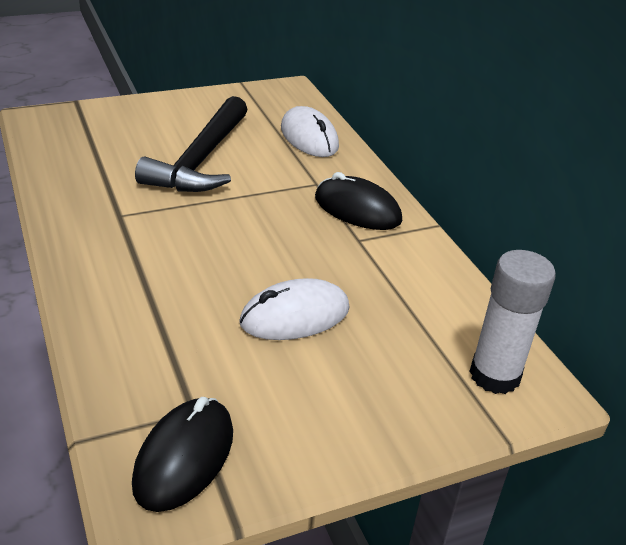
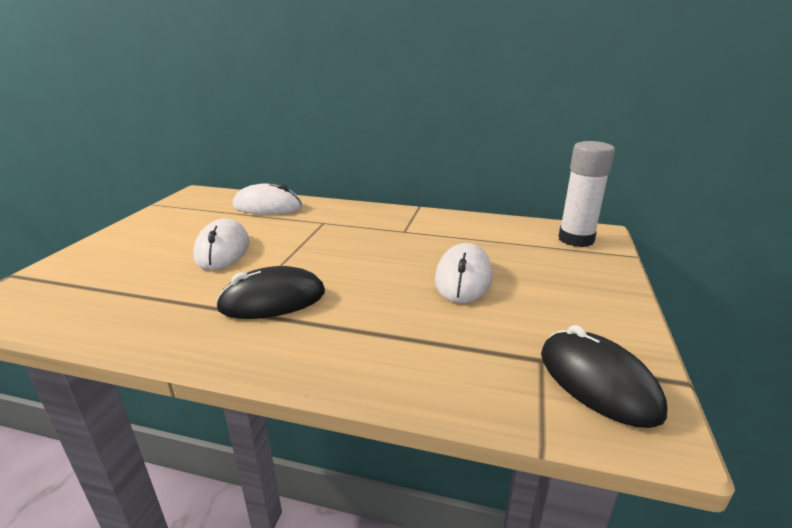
camera: 50 degrees left, 10 degrees down
(201, 160) = (223, 250): black hammer -> white mouse
(357, 209) = (372, 220): black mouse -> black mouse (273, 300)

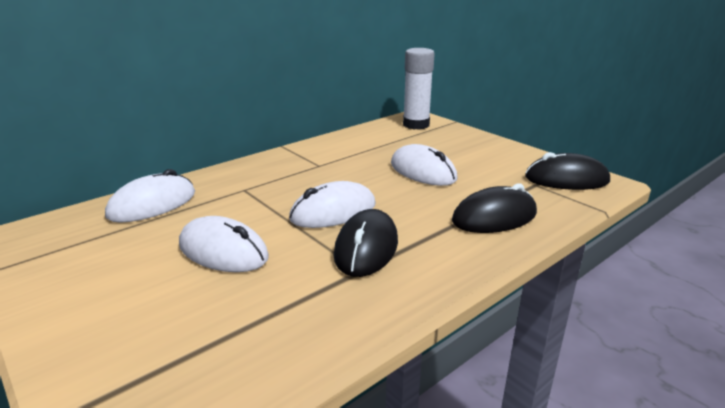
camera: 55 degrees left, 0 degrees up
(323, 265) = (333, 212): none -> white mouse
(408, 352) = (494, 217): none -> black mouse

